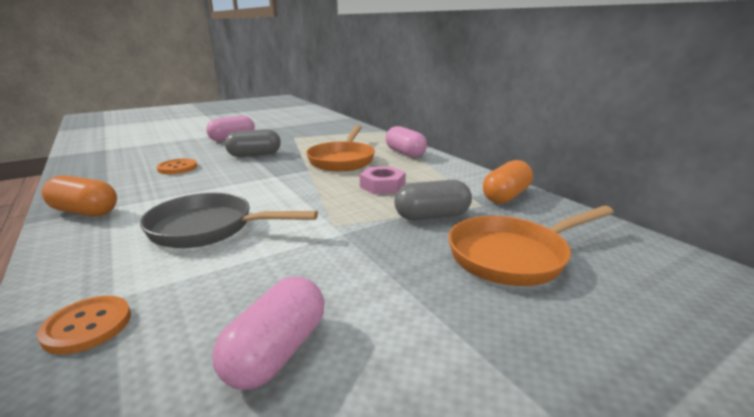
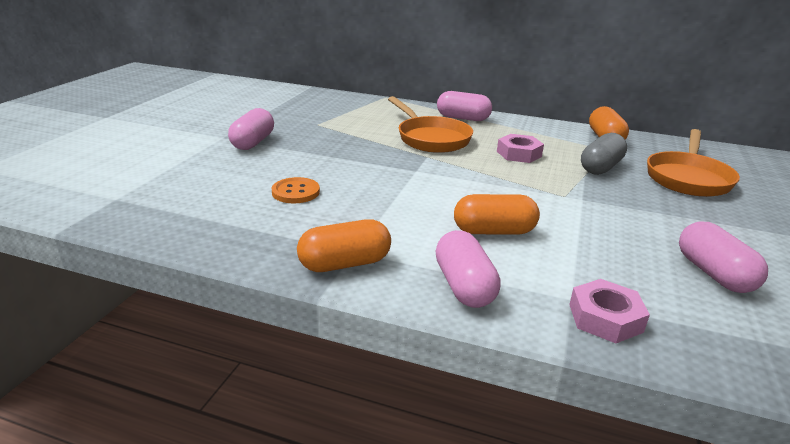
camera: 40 degrees left, 5 degrees up
(87, 326) = (605, 318): orange button -> pink nut
(90, 253) = (464, 286): none -> pink capsule
(209, 228) = (494, 231): grey pan -> orange capsule
(254, 155) = (335, 155): grey capsule -> none

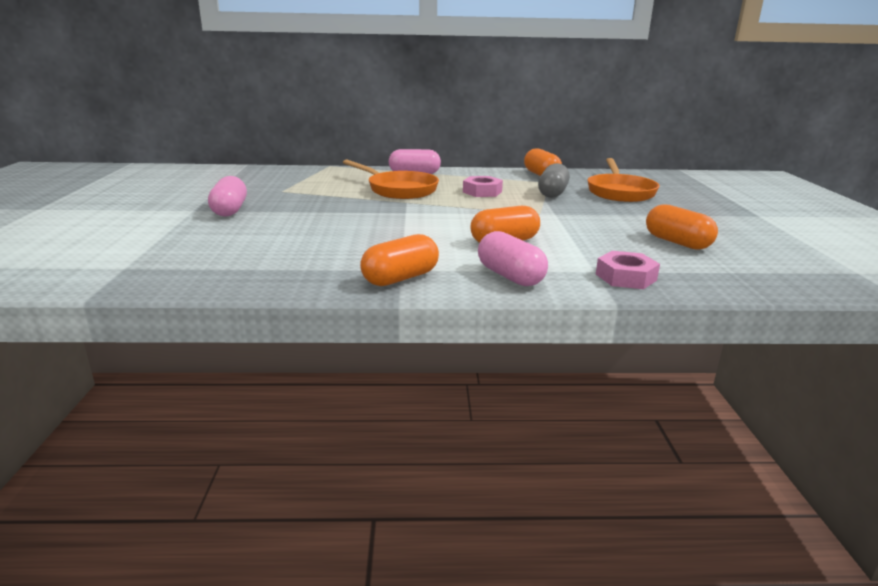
camera: 20 degrees left, 5 degrees down
(296, 192) = (309, 239): orange button -> none
(713, 273) = (677, 242): pink capsule -> orange capsule

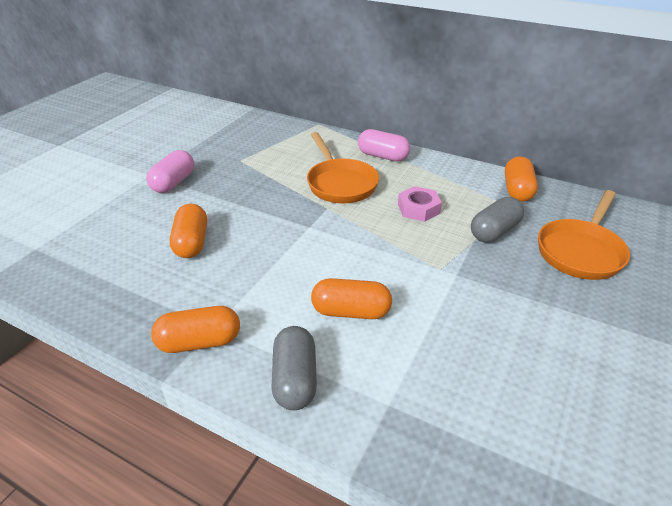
camera: 30 degrees right, 15 degrees up
(510, 276) = (295, 379): pink capsule -> grey capsule
(625, 277) = (410, 432): pink nut -> none
(677, 242) = (545, 385): orange capsule -> orange capsule (191, 242)

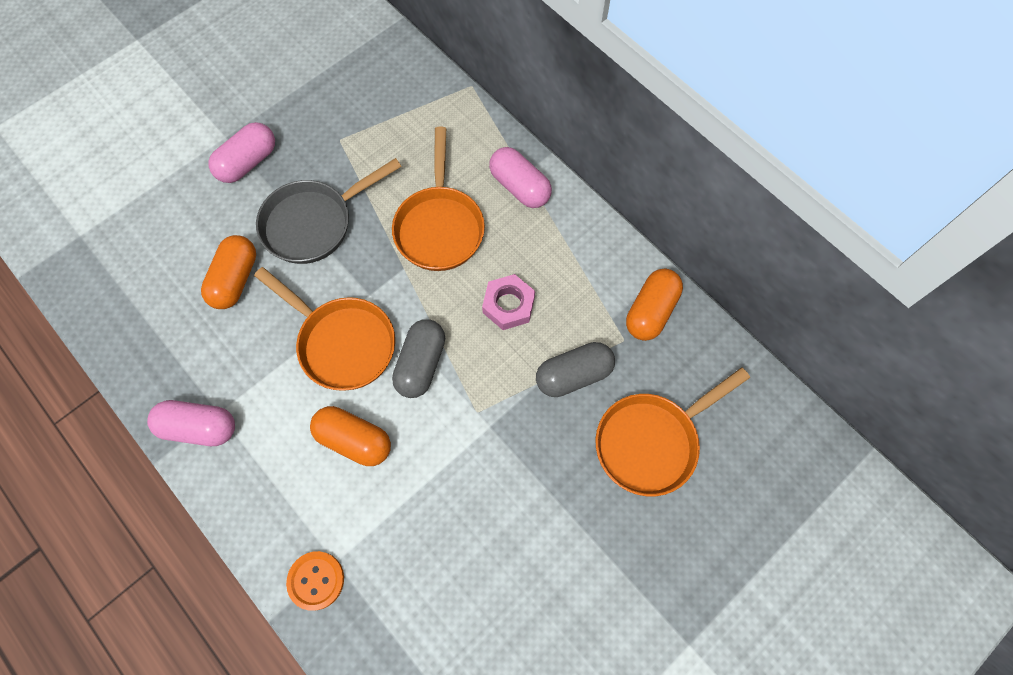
camera: 20 degrees right, 30 degrees up
(199, 342) = (199, 427): orange capsule -> pink capsule
(243, 201) = (314, 223): none -> grey pan
(295, 379) = (267, 503): grey capsule -> grey capsule (421, 364)
(303, 256) = (342, 342): none -> orange pan
(379, 425) = (316, 580): none -> orange button

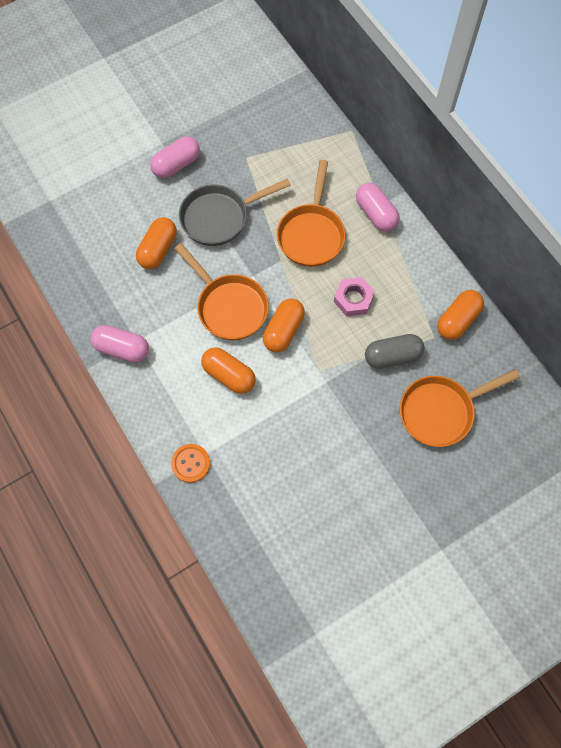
camera: 10 degrees right, 0 degrees up
(421, 364) = (283, 330): grey capsule -> orange capsule

